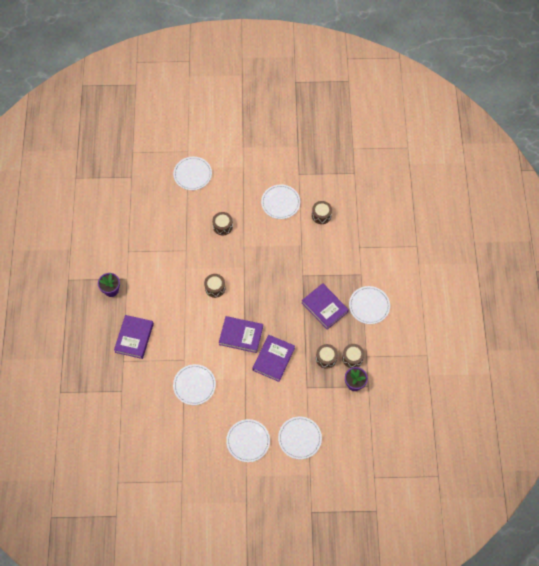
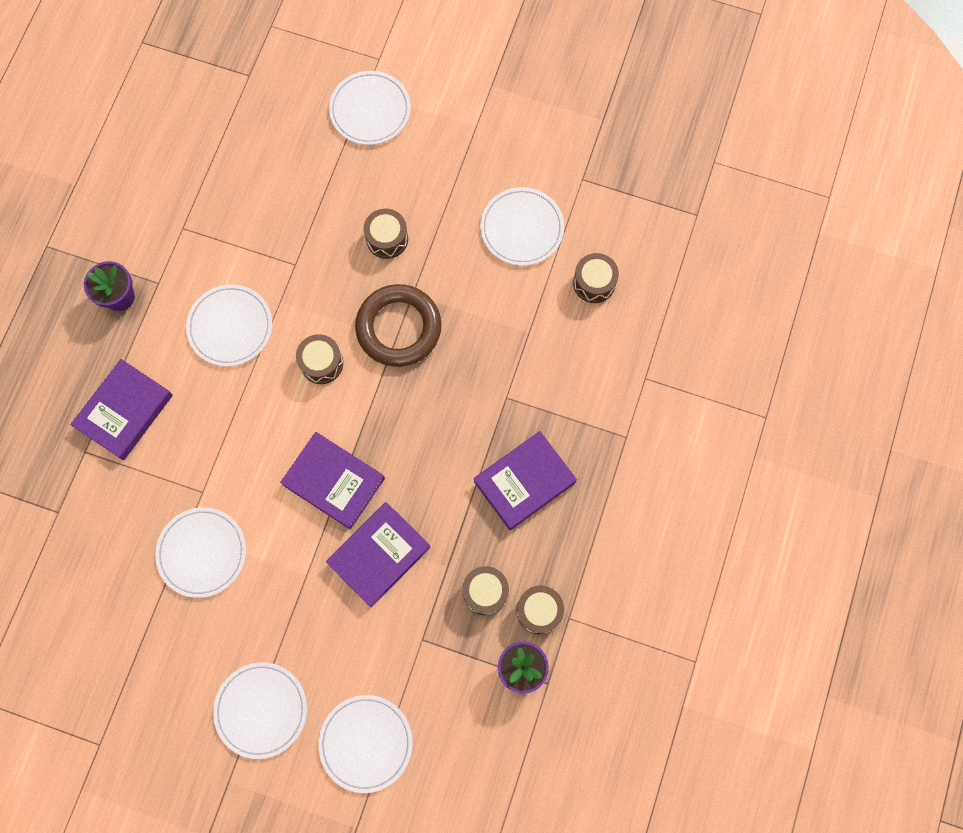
camera: 20 degrees right, 10 degrees up
(243, 262) = (398, 328): none -> brown ring
(324, 307) = (524, 482): purple book -> purple book turned 75 degrees clockwise
(369, 306) = (617, 511): white plate -> white plate (230, 326)

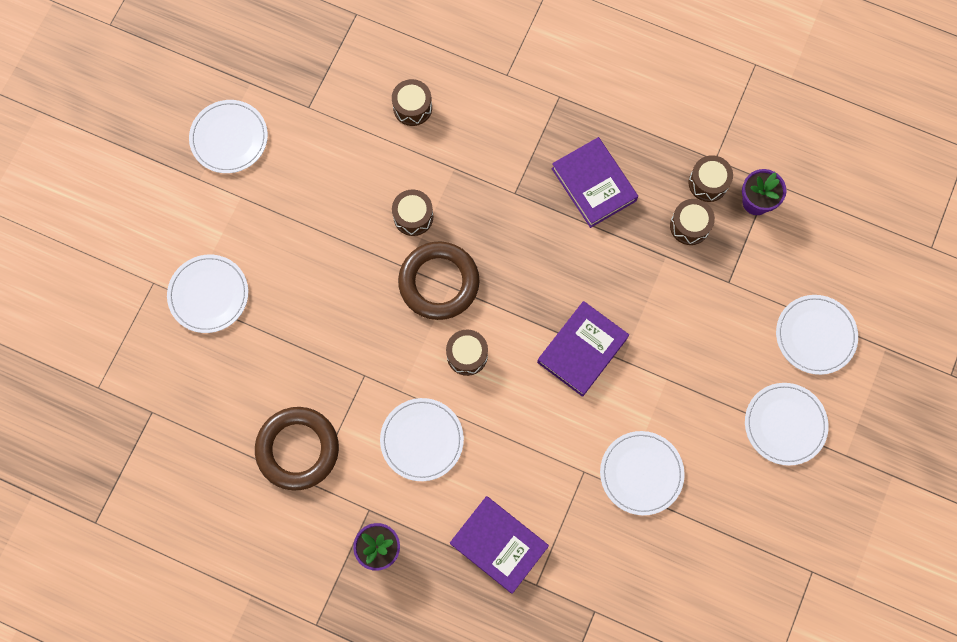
camera: 85 degrees left, 0 degrees up
(217, 210) = (298, 449): none -> brown ring
(379, 555) = (652, 314): purple book -> none
(387, 239) = (348, 287): brown drum -> brown drum (413, 217)
(522, 228) = (351, 165): white plate -> white plate (229, 138)

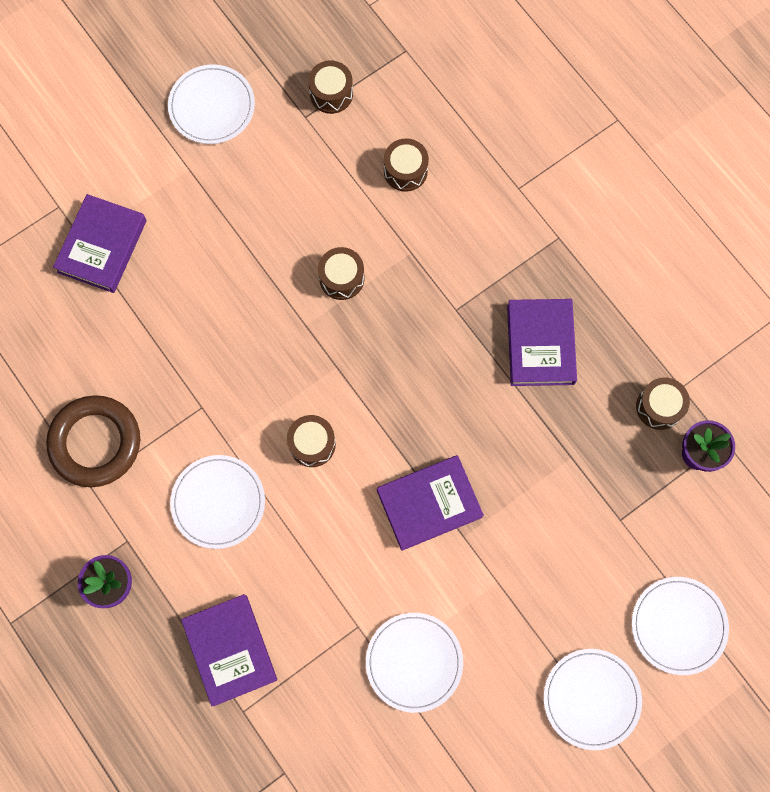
camera: 30 degrees right, 0 degrees up
(208, 294) = (102, 246): white plate -> purple book
(439, 282) = (328, 357): brown ring -> none
(689, 226) = (614, 440): brown drum -> brown drum (331, 93)

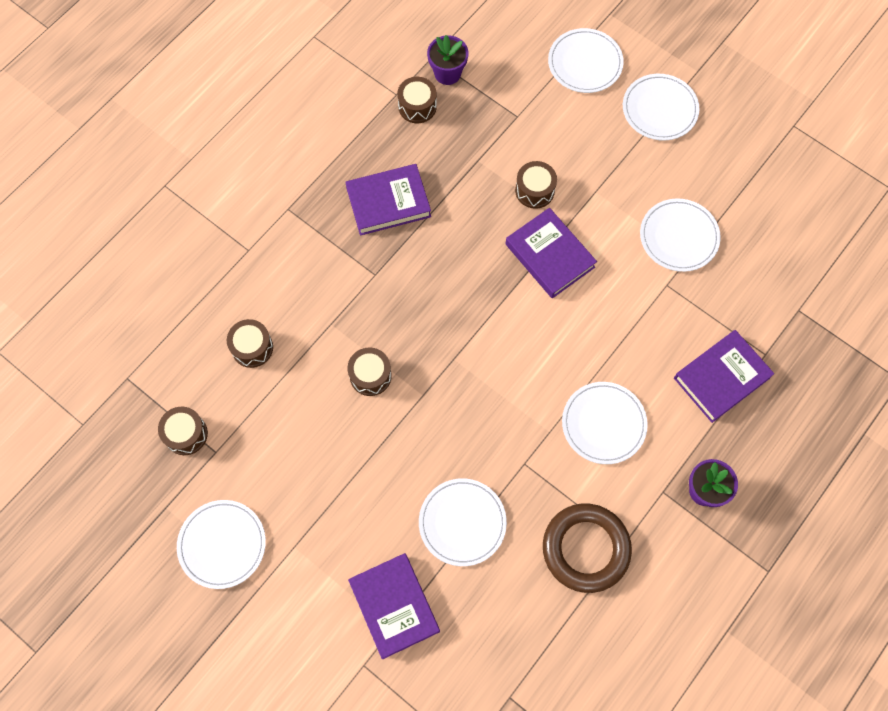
camera: 105 degrees left, 5 degrees down
(102, 246) = (394, 606): purple book -> purple book turned 60 degrees clockwise
(161, 329) = (462, 522): none -> white plate
(312, 444) = (528, 360): brown drum -> brown drum (534, 190)

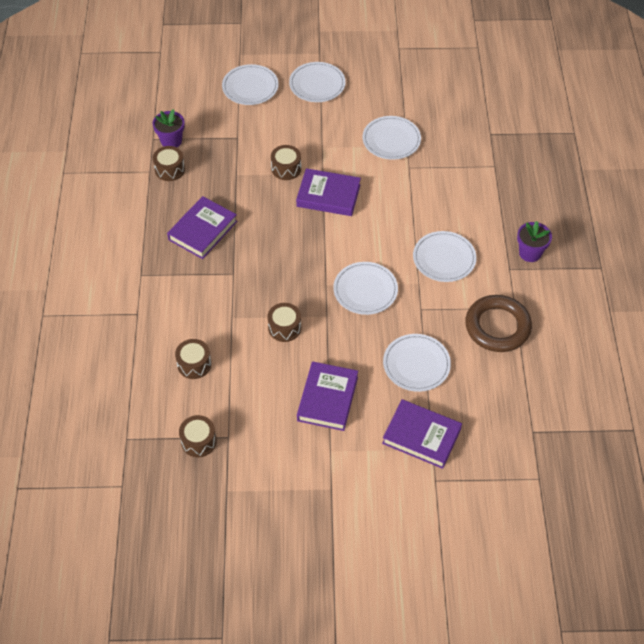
camera: 40 degrees left, 15 degrees down
(222, 544) = (284, 483): white plate -> white plate (365, 290)
(721, 378) = (483, 193): purple book -> purple book (327, 398)

